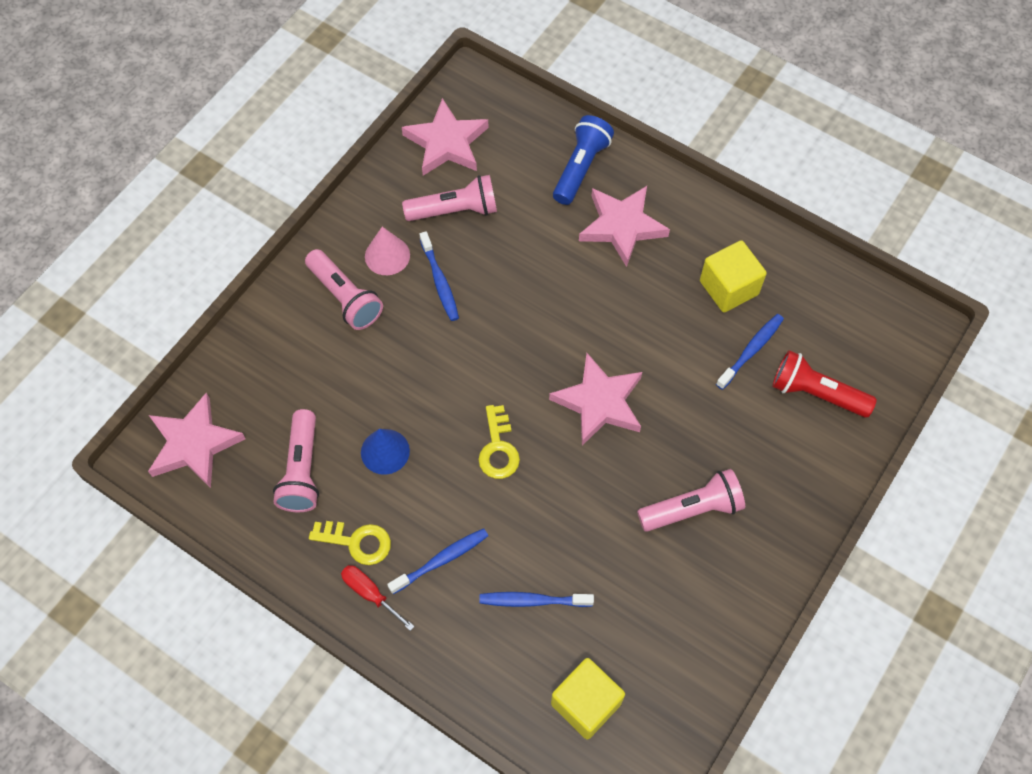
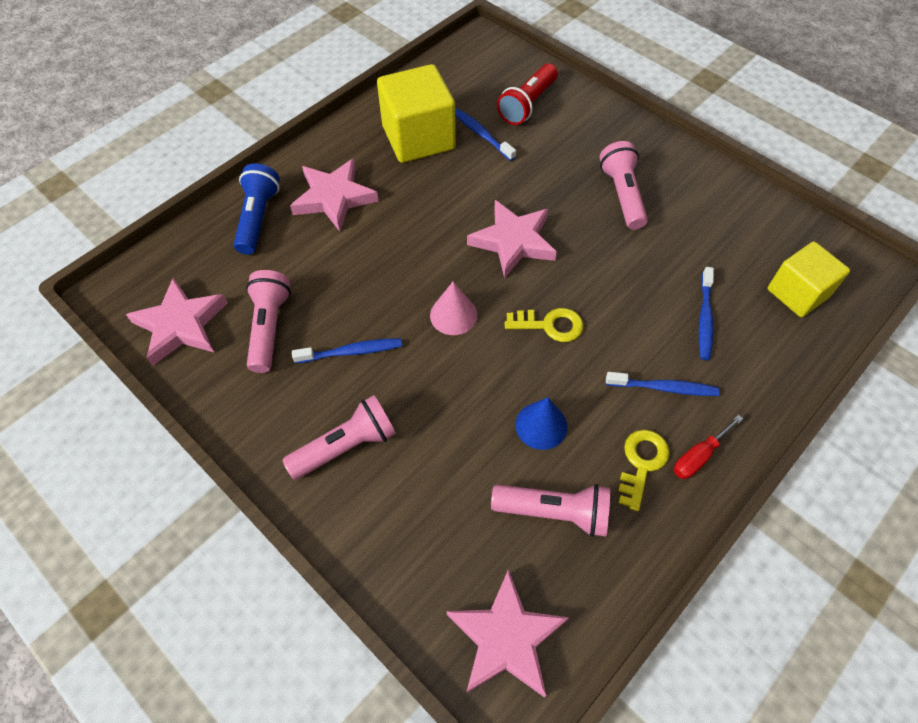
camera: 80 degrees left, 5 degrees down
(387, 255) = (304, 398): pink cone -> pink cone (453, 315)
(441, 560) = (663, 388): blue toothbrush -> blue toothbrush turned 120 degrees clockwise
(580, 168) = (258, 218): blue flashlight -> blue flashlight turned 60 degrees clockwise
(728, 288) = (418, 138): yellow cube -> yellow cube, size x1.52

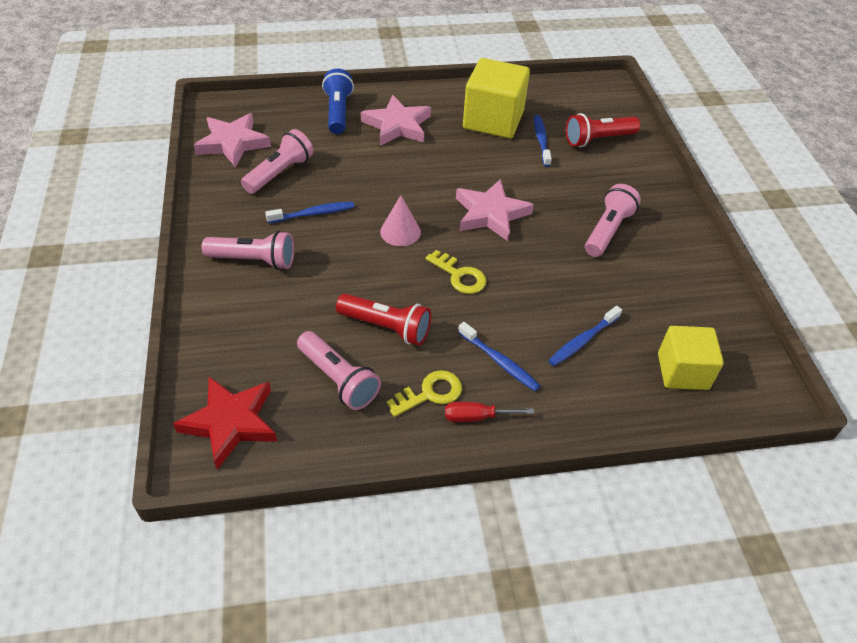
camera: 35 degrees right, 10 degrees down
(258, 218) = (338, 112): blue flashlight -> blue flashlight turned 45 degrees counterclockwise
(351, 352) = (313, 214): blue toothbrush -> blue toothbrush turned 45 degrees counterclockwise
(506, 638) = (231, 422): pink star -> red star
(541, 425) = (386, 327): blue cone -> red flashlight

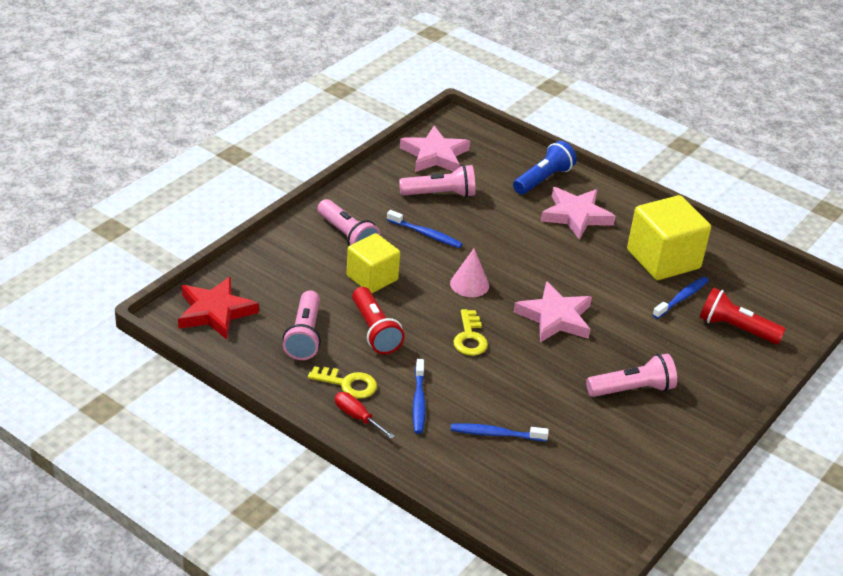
camera: 45 degrees right, 10 degrees down
(682, 371) = (539, 503): yellow cube -> yellow cube (372, 278)

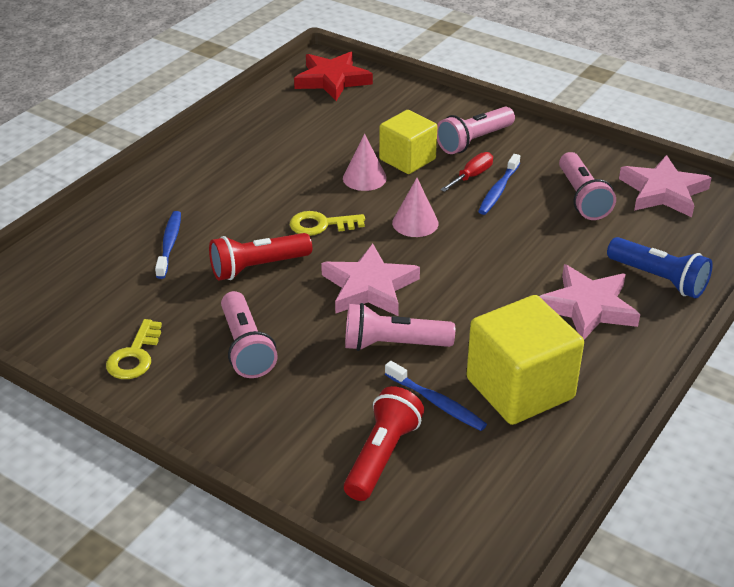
camera: 90 degrees right, 0 degrees up
(304, 336) = (306, 127): pink flashlight -> pink flashlight (393, 344)
(348, 384) = (239, 154): yellow key -> yellow key (134, 356)
(357, 417) = (193, 161): red screwdriver -> red screwdriver (472, 176)
(375, 331) = (321, 165): red flashlight -> red flashlight (258, 267)
(399, 306) = (364, 178): none -> pink cone
(419, 402) = (216, 195): blue toothbrush -> none

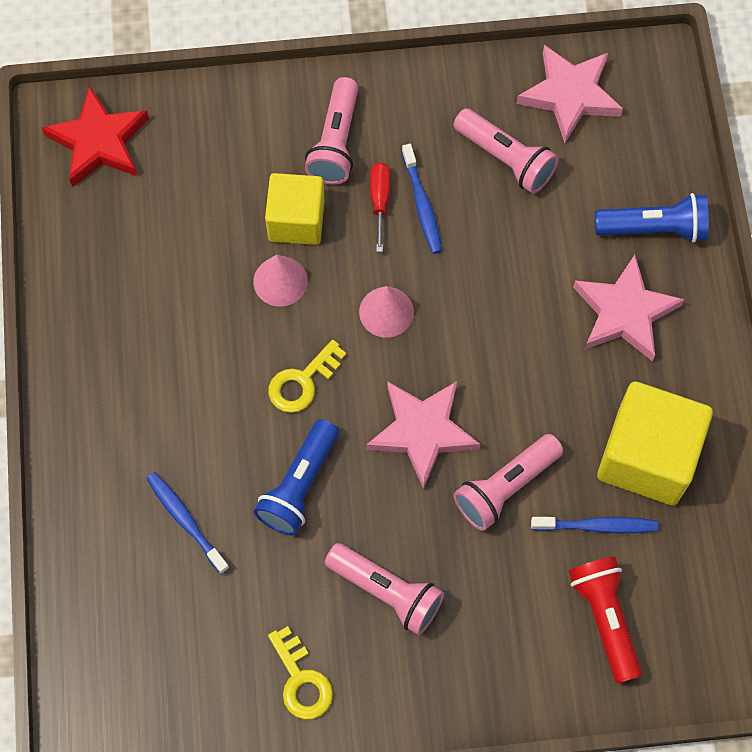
camera: 40 degrees left, 30 degrees up
(258, 267) = (299, 485): red flashlight -> blue flashlight

